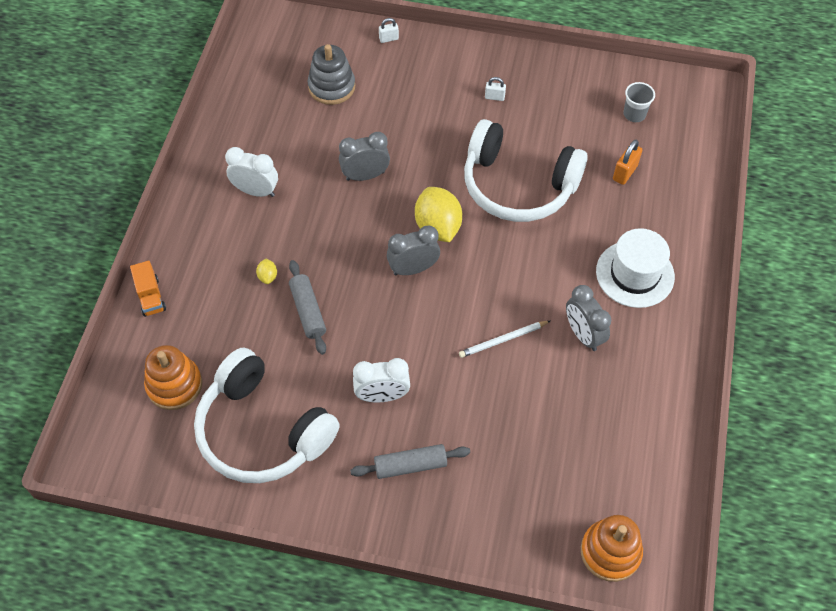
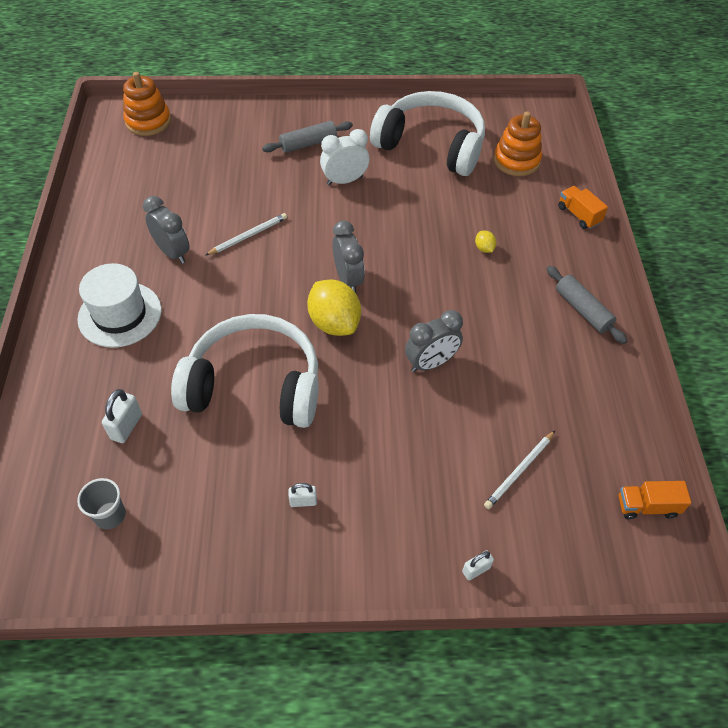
camera: 165 degrees right, 5 degrees down
(254, 50) = (647, 506): none -> orange truck
(256, 191) = (539, 323): white clock -> none
(308, 311) = (433, 228): grey rolling pin -> grey rolling pin (582, 310)
(331, 87) = (519, 471): grey stacking toy -> white pencil
(413, 269) = (348, 279): grey clock -> grey clock turned 75 degrees counterclockwise
(625, 173) = (126, 426): orange padlock -> white padlock

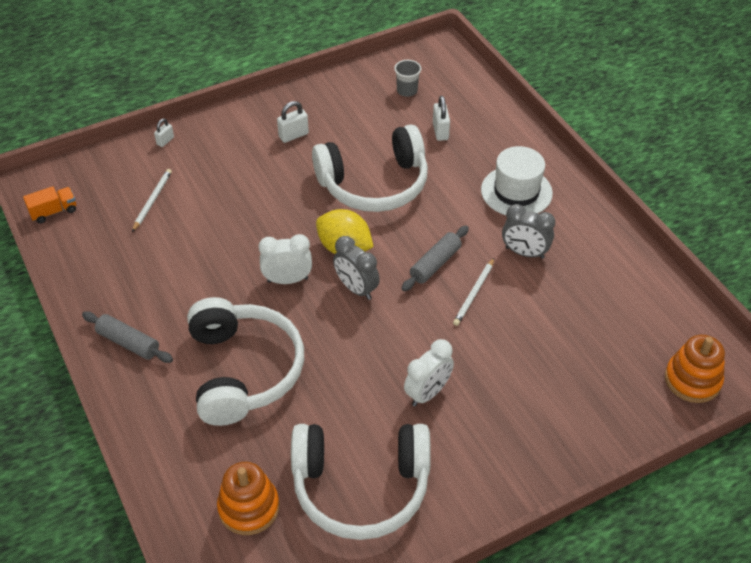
camera: 155 degrees right, 5 degrees down
(303, 501) = (293, 135): white padlock -> white padlock, size x1.54
(308, 144) = (500, 426): grey rolling pin -> grey rolling pin (435, 264)
(408, 312) = (287, 280): none -> white clock
(431, 363) = (248, 247): grey clock -> none
(484, 248) = (244, 370): yellow lemon -> white headphones
(578, 215) = (154, 455): orange truck -> none

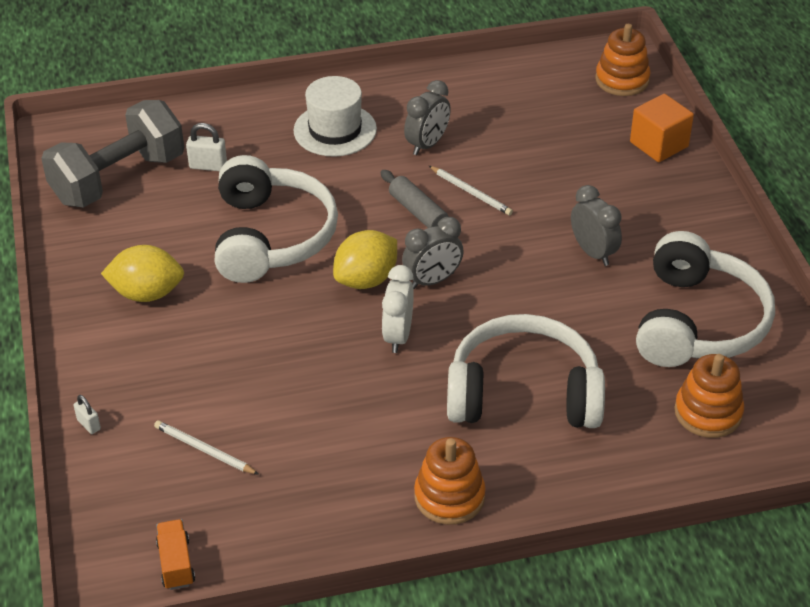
camera: 75 degrees left, 5 degrees down
(128, 343) = (449, 497): grey rolling pin -> orange stacking toy
(293, 135) = (147, 293): white padlock -> yellow lemon
(407, 91) = (118, 179): grey cup -> grey dumbbell
(427, 393) = (593, 252): white clock -> grey clock
(604, 424) = (659, 144): none -> orange cube

